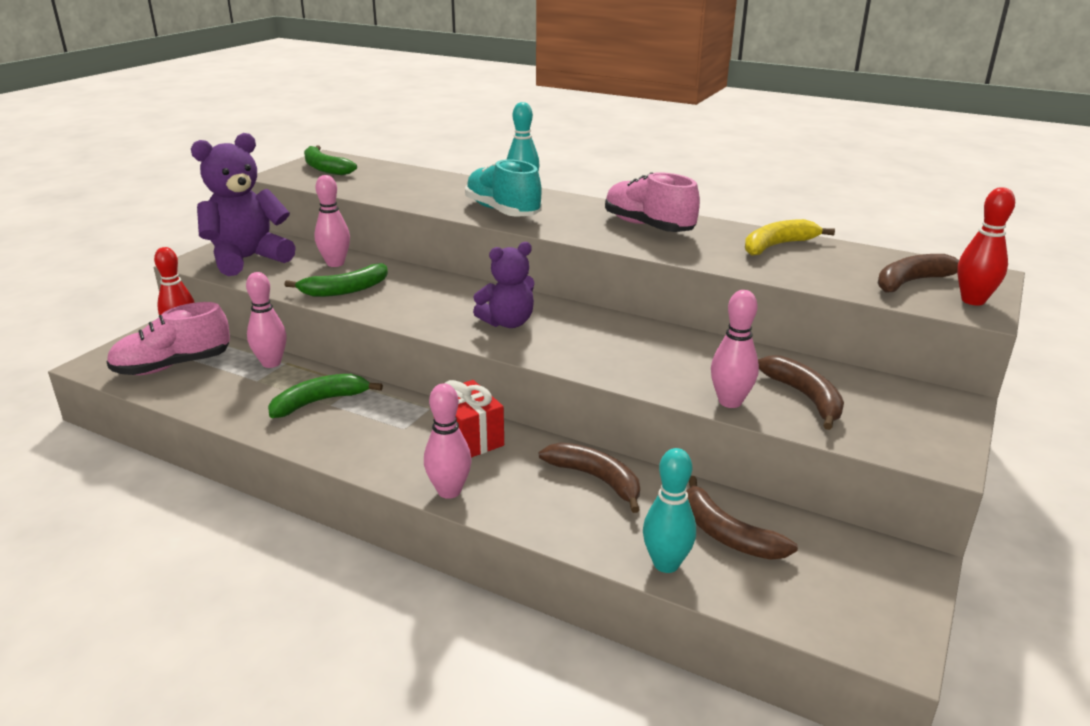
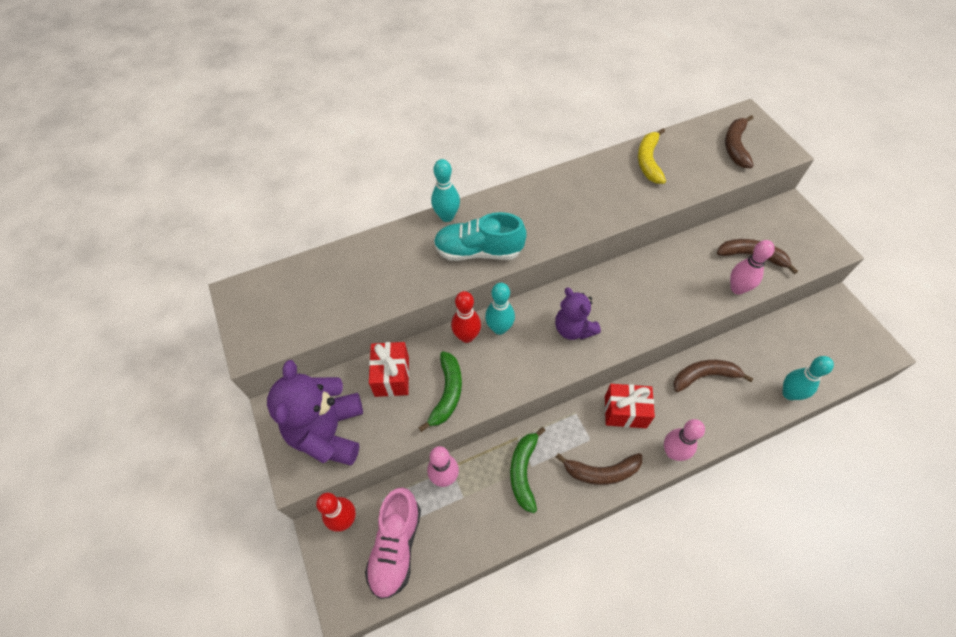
camera: 50 degrees left, 30 degrees up
(325, 168) = (268, 308): green banana -> none
(335, 263) = (392, 376): pink bowling pin -> red gift
(454, 289) = (499, 328): none -> turquoise bowling pin
(508, 323) = (573, 329): purple teddy bear -> purple teddy bear turned 135 degrees clockwise
(648, 226) = (571, 196): pink shoe -> none
(727, 534) = (781, 353): brown banana -> brown banana (601, 472)
(973, 300) = (771, 143): red bowling pin -> red bowling pin (467, 336)

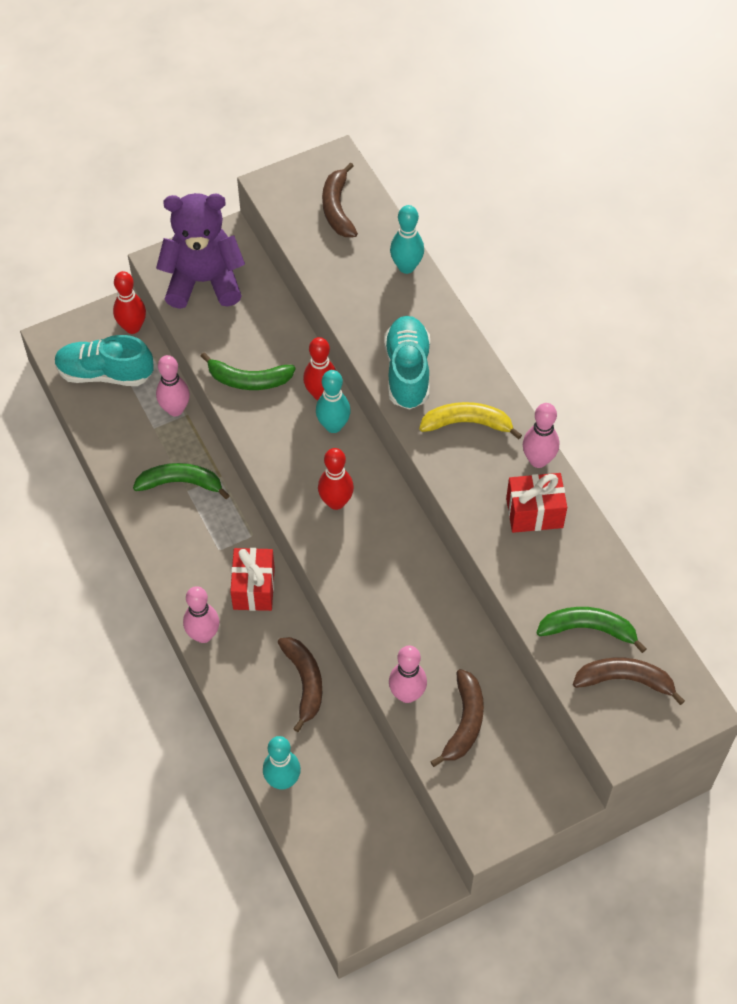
camera: 85 degrees right, 0 degrees up
(392, 376) = (268, 328): red gift -> red gift (534, 513)
(396, 546) = (105, 373): pink shoe -> turquoise shoe
(447, 216) = (459, 337): turquoise bowling pin -> turquoise bowling pin (406, 267)
(563, 177) = (538, 460): none -> pink bowling pin
(573, 329) = (336, 502): purple teddy bear -> red bowling pin
(601, 472) = (180, 559): brown banana -> brown banana (337, 208)
(648, 161) = (580, 563): yellow banana -> yellow banana (467, 423)
(700, 161) = (588, 629): none -> green banana

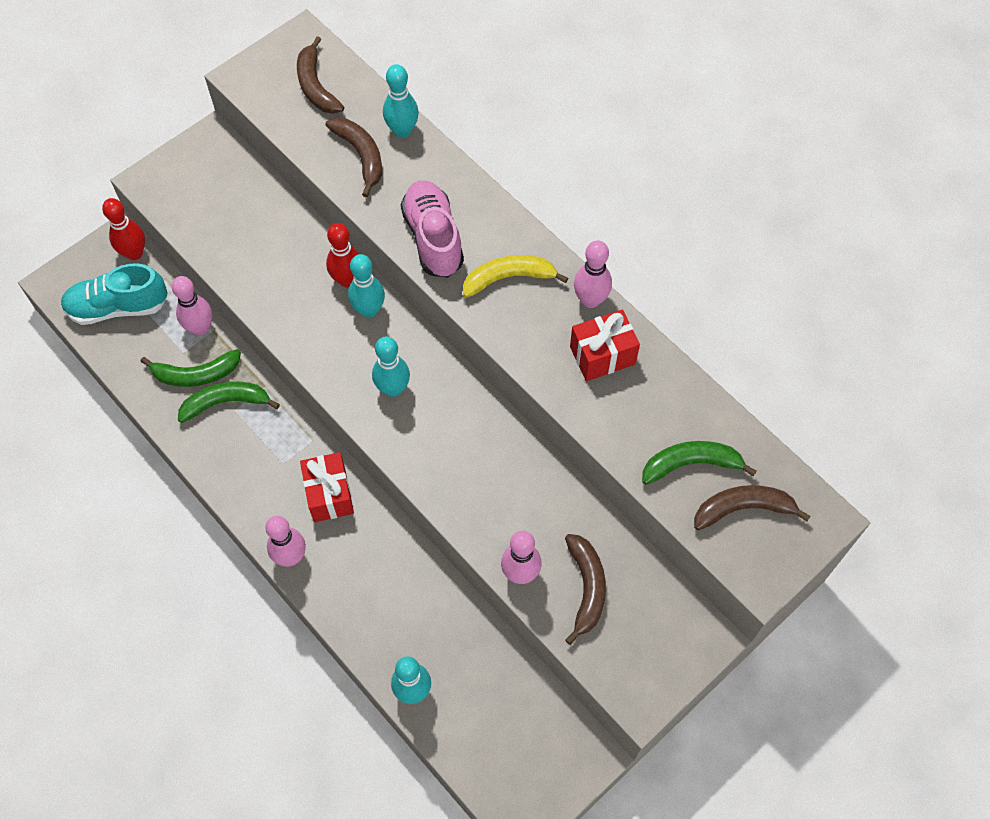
camera: 15 degrees left, 5 degrees up
(203, 281) = (196, 190): purple teddy bear -> none
(249, 380) = (270, 282): green banana -> green banana (196, 374)
(304, 682) = (407, 580): brown banana -> brown banana (361, 156)
(336, 502) = (393, 388): red bowling pin -> turquoise bowling pin
(407, 371) = (433, 238): turquoise shoe -> pink shoe

